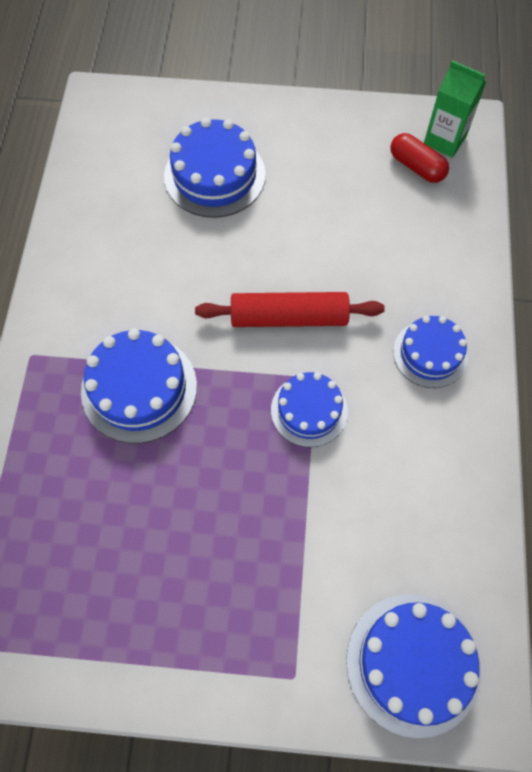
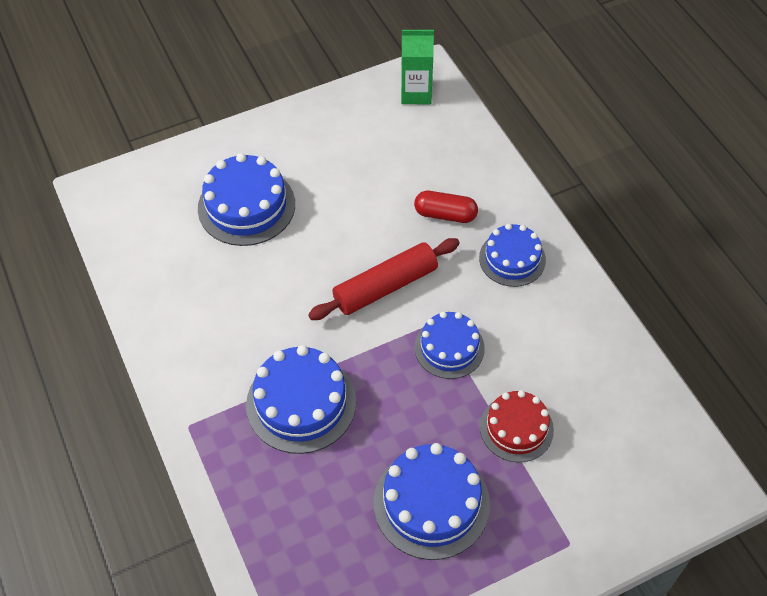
camera: 30 degrees left, 10 degrees down
(320, 528) = (516, 428): none -> red cake
(413, 663) = (646, 483): blue cake -> blue cake (431, 503)
(416, 167) = (407, 124): red capsule -> red capsule (445, 214)

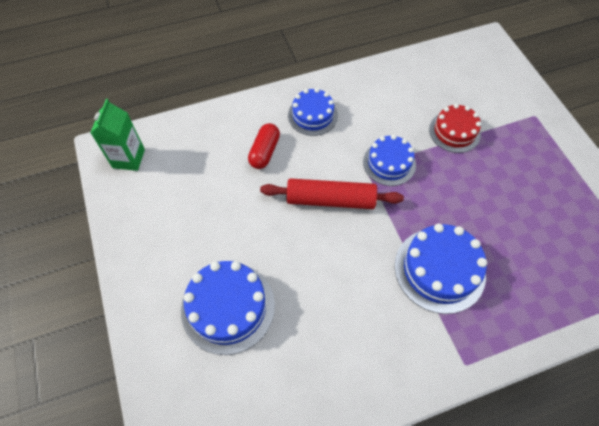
camera: 85 degrees left, 5 degrees up
(385, 286) = (330, 200): red rolling pin -> red rolling pin turned 60 degrees counterclockwise
(431, 503) = (516, 188): blue cake -> none

